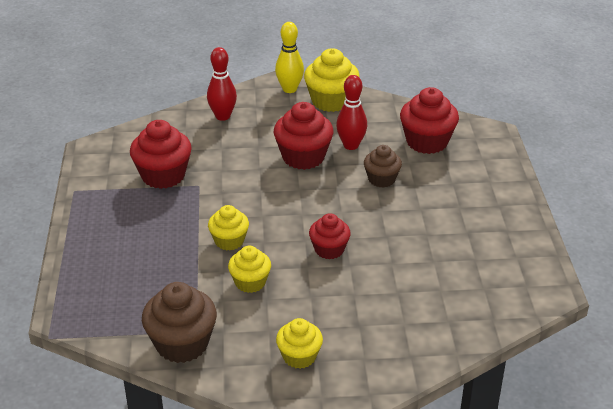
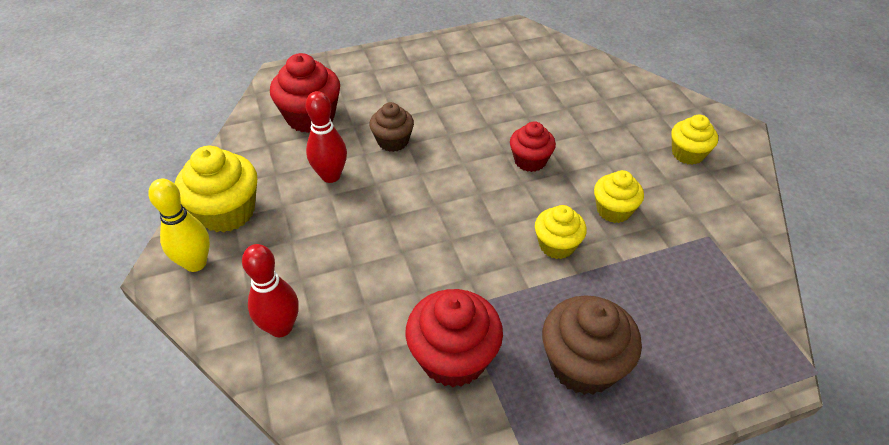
camera: 105 degrees left, 10 degrees up
(182, 344) = (734, 241): brown cupcake -> brown cupcake (583, 365)
(303, 157) = (366, 214): red cupcake -> none

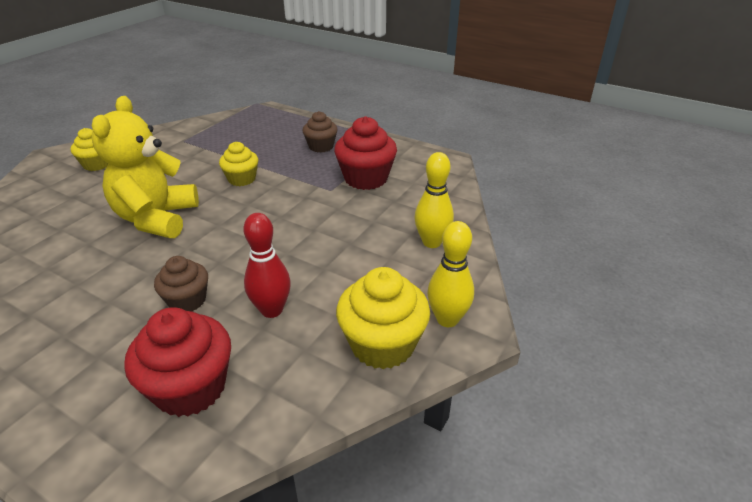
camera: 130 degrees left, 10 degrees down
(281, 327) = (431, 242): red bowling pin -> yellow bowling pin
(530, 161) = (157, 219): red cupcake -> yellow teddy bear
(583, 365) = (321, 146): brown cupcake -> brown cupcake, size x0.62
(613, 210) = (187, 172): yellow cupcake -> none

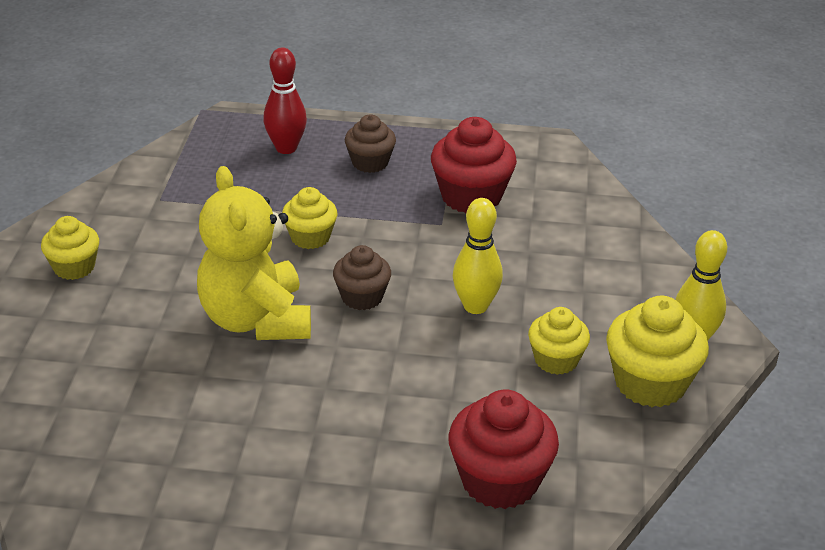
camera: 25 degrees left, 0 degrees up
(187, 300) = (404, 402): brown cupcake -> brown cupcake (362, 297)
(272, 310) = (508, 384): red bowling pin -> red bowling pin (286, 148)
(324, 302) = (556, 360): none -> yellow cupcake
(431, 242) = (615, 260): yellow bowling pin -> yellow bowling pin (475, 306)

